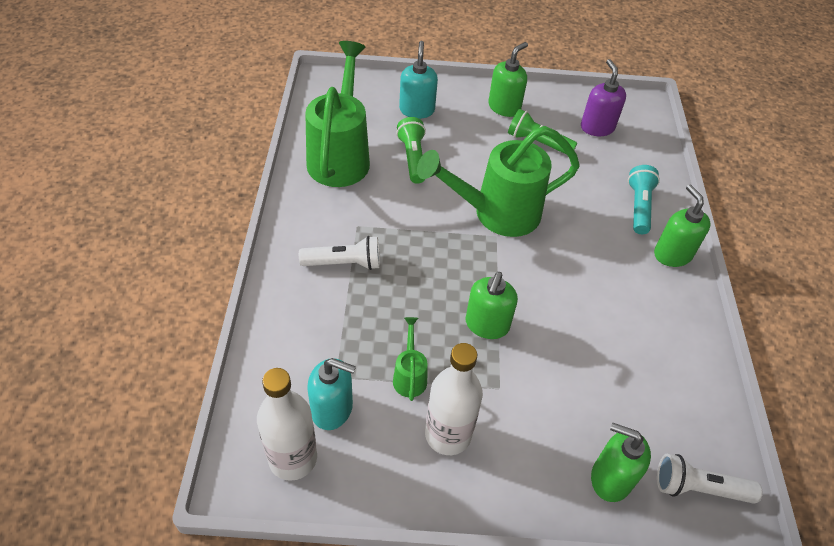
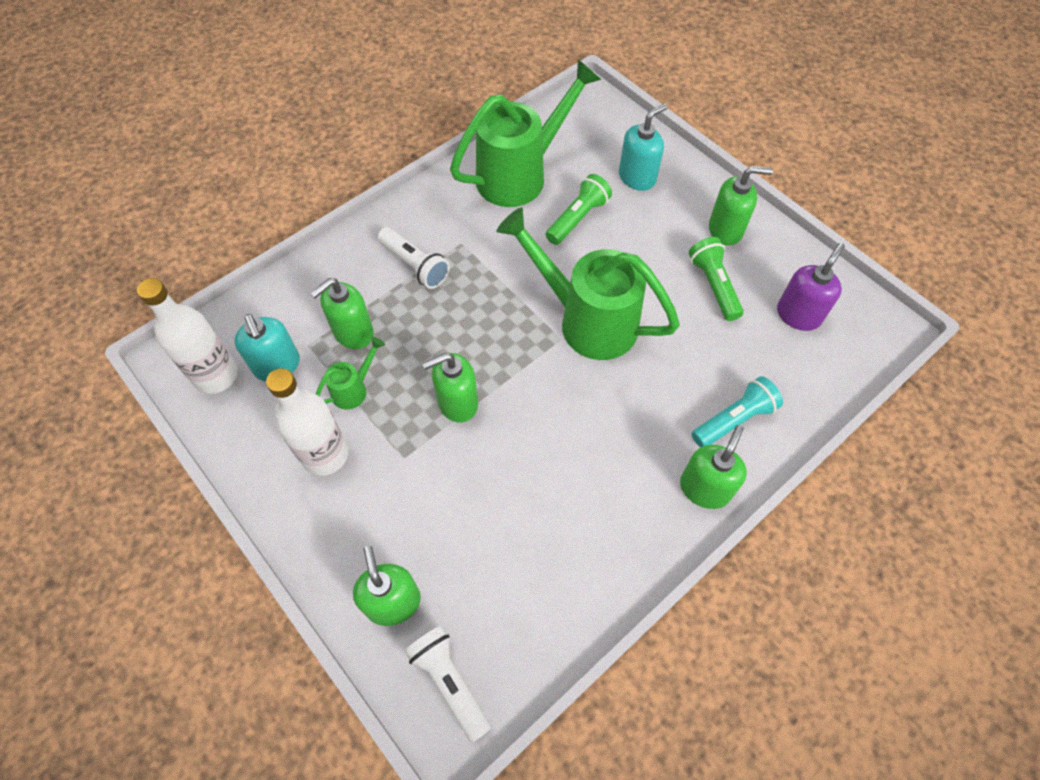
camera: 50 degrees right, 10 degrees up
(359, 340) = (353, 332): none -> green soap dispenser

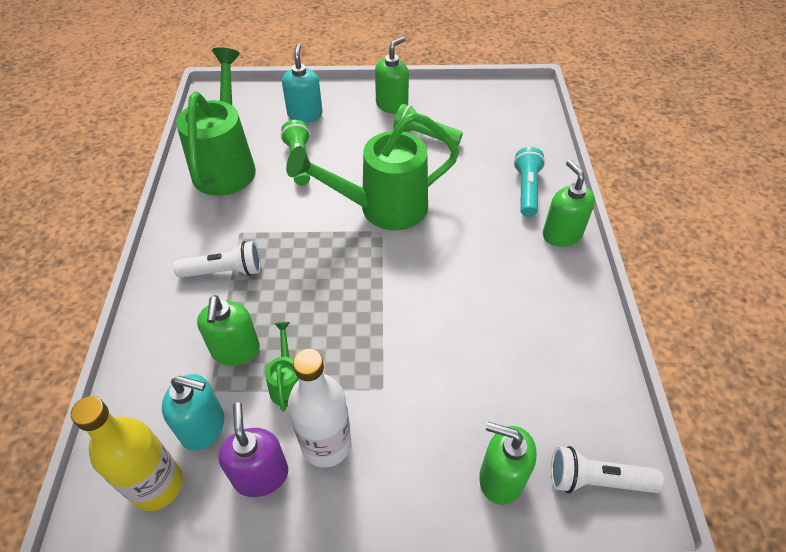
camera: 50 degrees left, 10 degrees down
(216, 375) = (157, 485): white bottle -> yellow bottle
(457, 402) = (370, 322): green soap dispenser -> none
(798, 315) = (484, 117): purple soap dispenser -> purple soap dispenser (261, 475)

